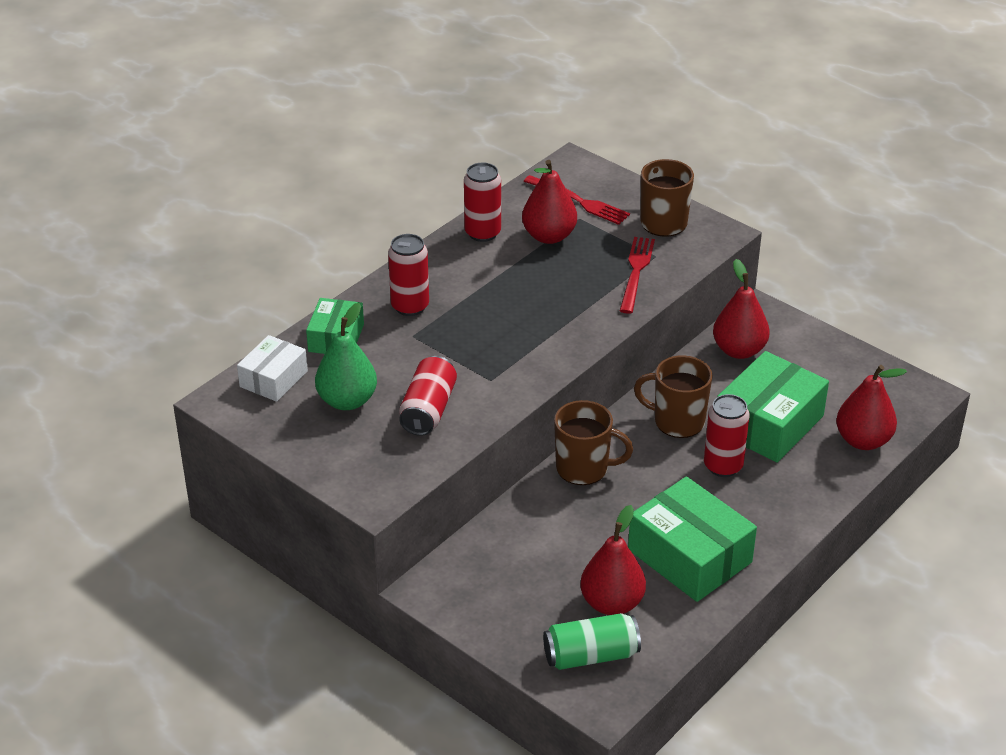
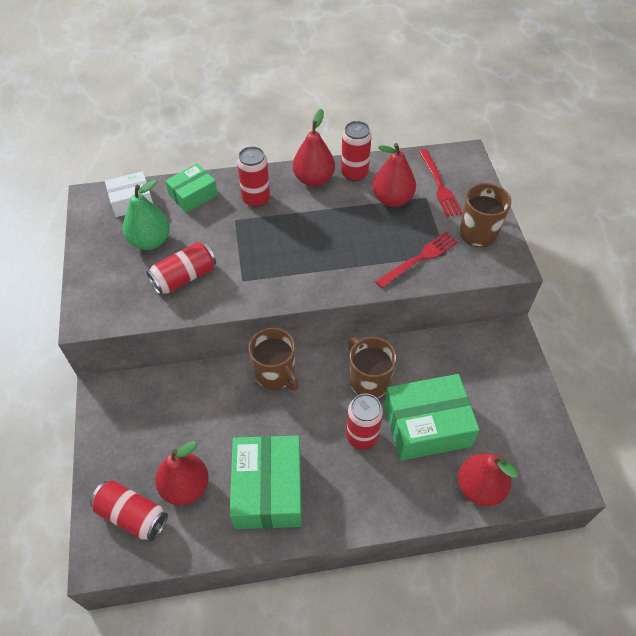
camera: 40 degrees right, 15 degrees up
(591, 655) = (132, 515): green can -> red can
(739, 350) = (465, 355): red pear -> red pear (313, 179)

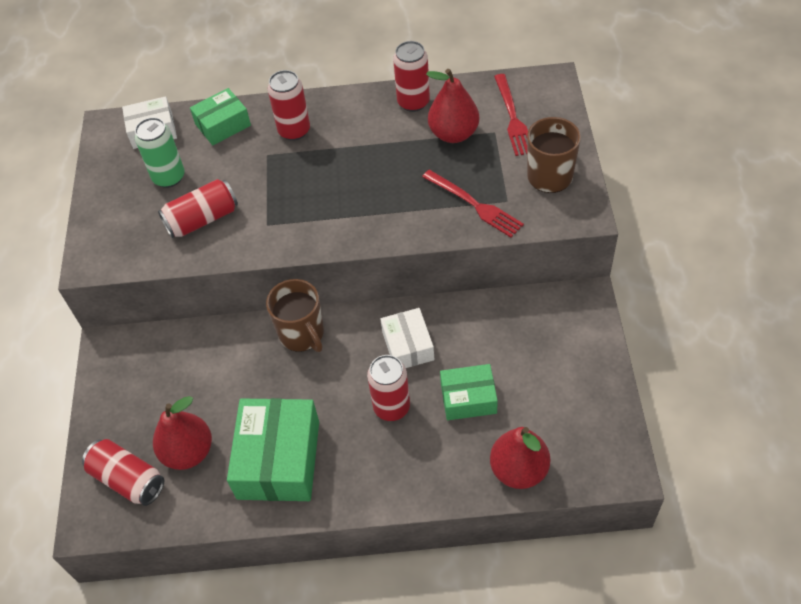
camera: 10 degrees right, 0 degrees up
(150, 241) = (169, 177): green pear -> green can
(313, 179) = (364, 108): red pear -> none
(368, 381) = (408, 346): brown mug -> white box
(419, 259) = (474, 205): red fork -> red fork turned 75 degrees clockwise
(427, 425) = (468, 398): green box -> green box, size x0.59

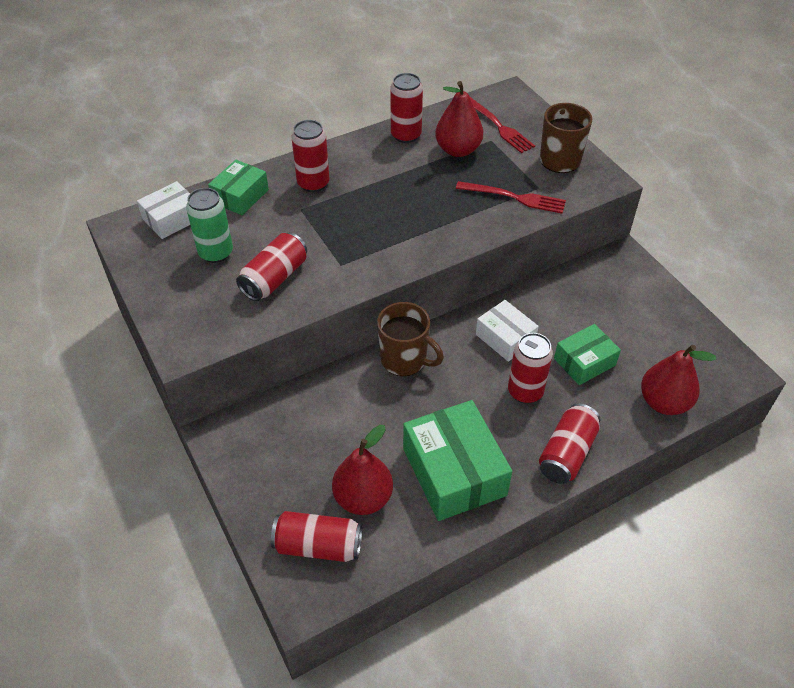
camera: 30 degrees left, 5 degrees down
(390, 483) = (567, 453): none -> red can

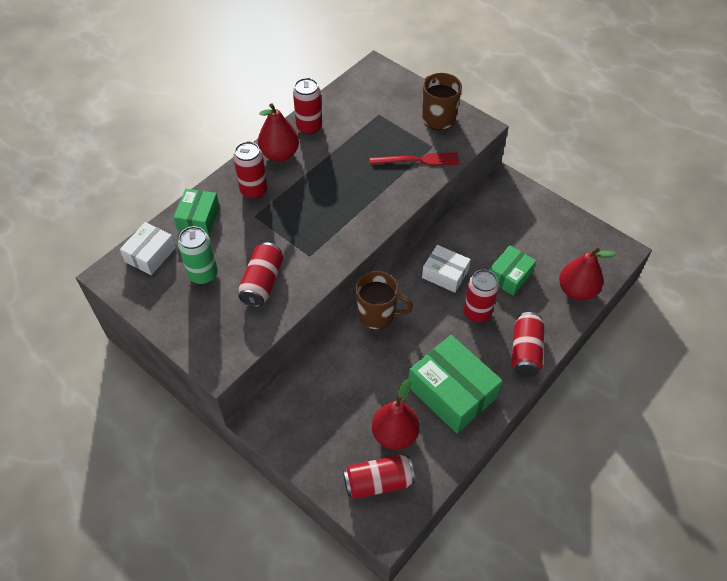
camera: 20 degrees left, 5 degrees up
(458, 150) = (356, 129): red pear -> red pear (279, 154)
(498, 126) = (379, 100): red fork -> none

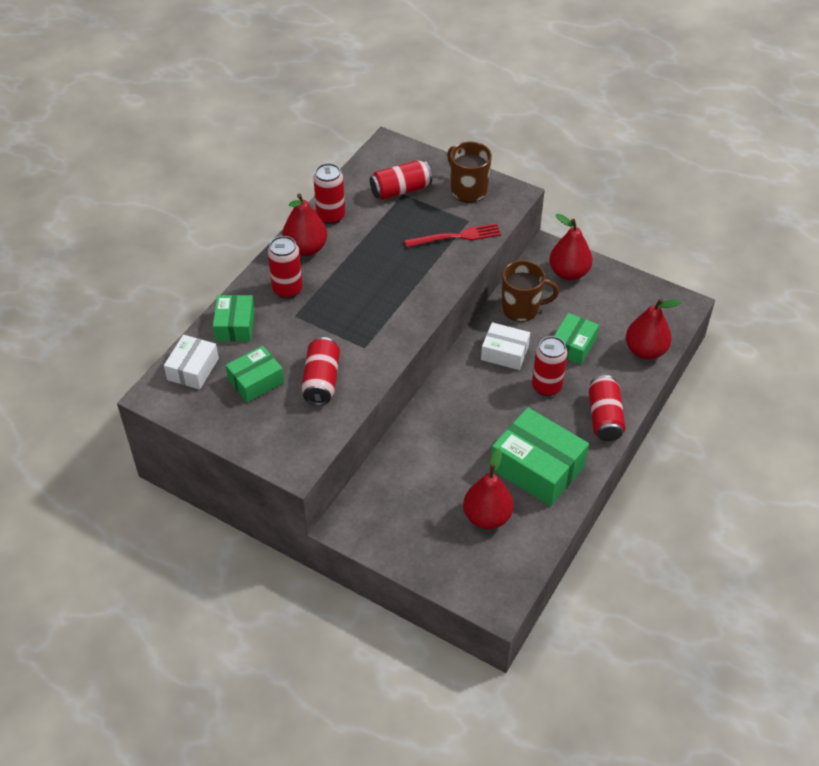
camera: 10 degrees left, 5 degrees down
(203, 274) = (256, 381): green can -> green box
(378, 315) = (442, 403): brown mug -> brown mug (522, 308)
(378, 482) = (480, 564): red can -> red can (400, 190)
(519, 205) = (569, 273): none -> red pear

